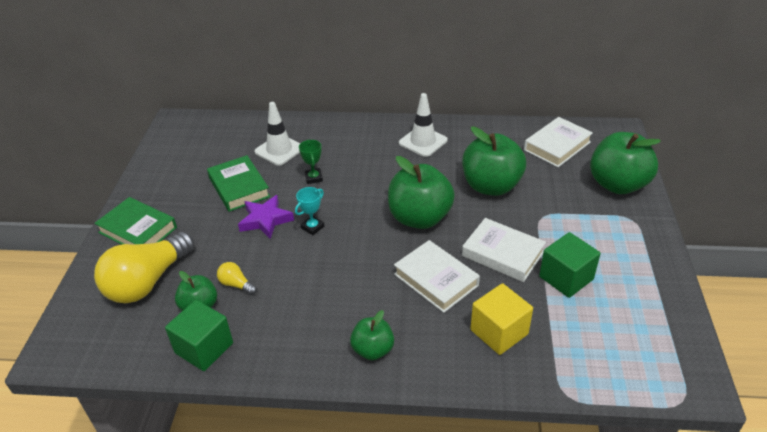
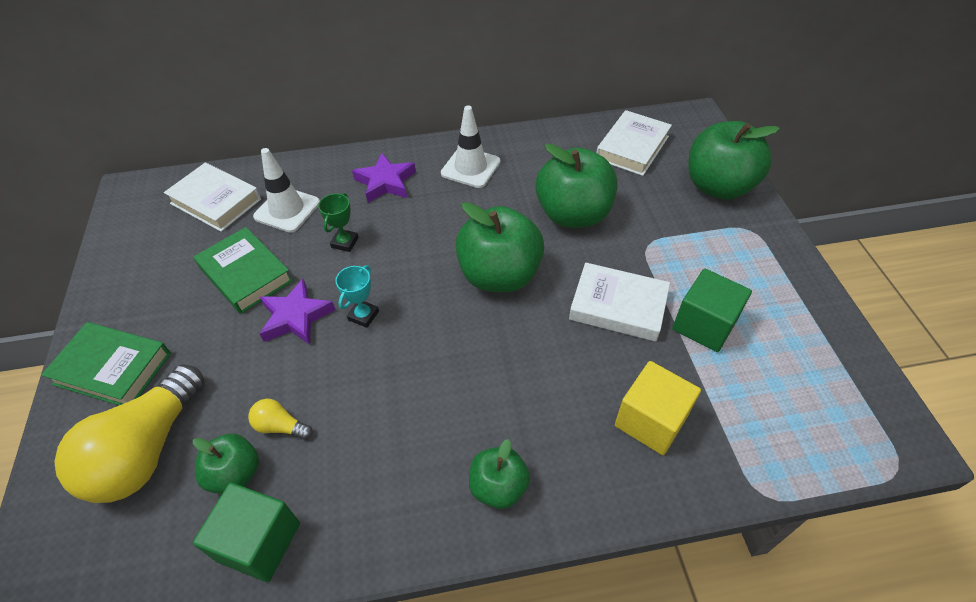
camera: 15 degrees left, 10 degrees up
(313, 178) = (345, 242): green trophy -> green trophy turned 45 degrees clockwise
(355, 142) = (385, 182): none -> purple star
(436, 280) = (548, 361): white book -> white book (216, 201)

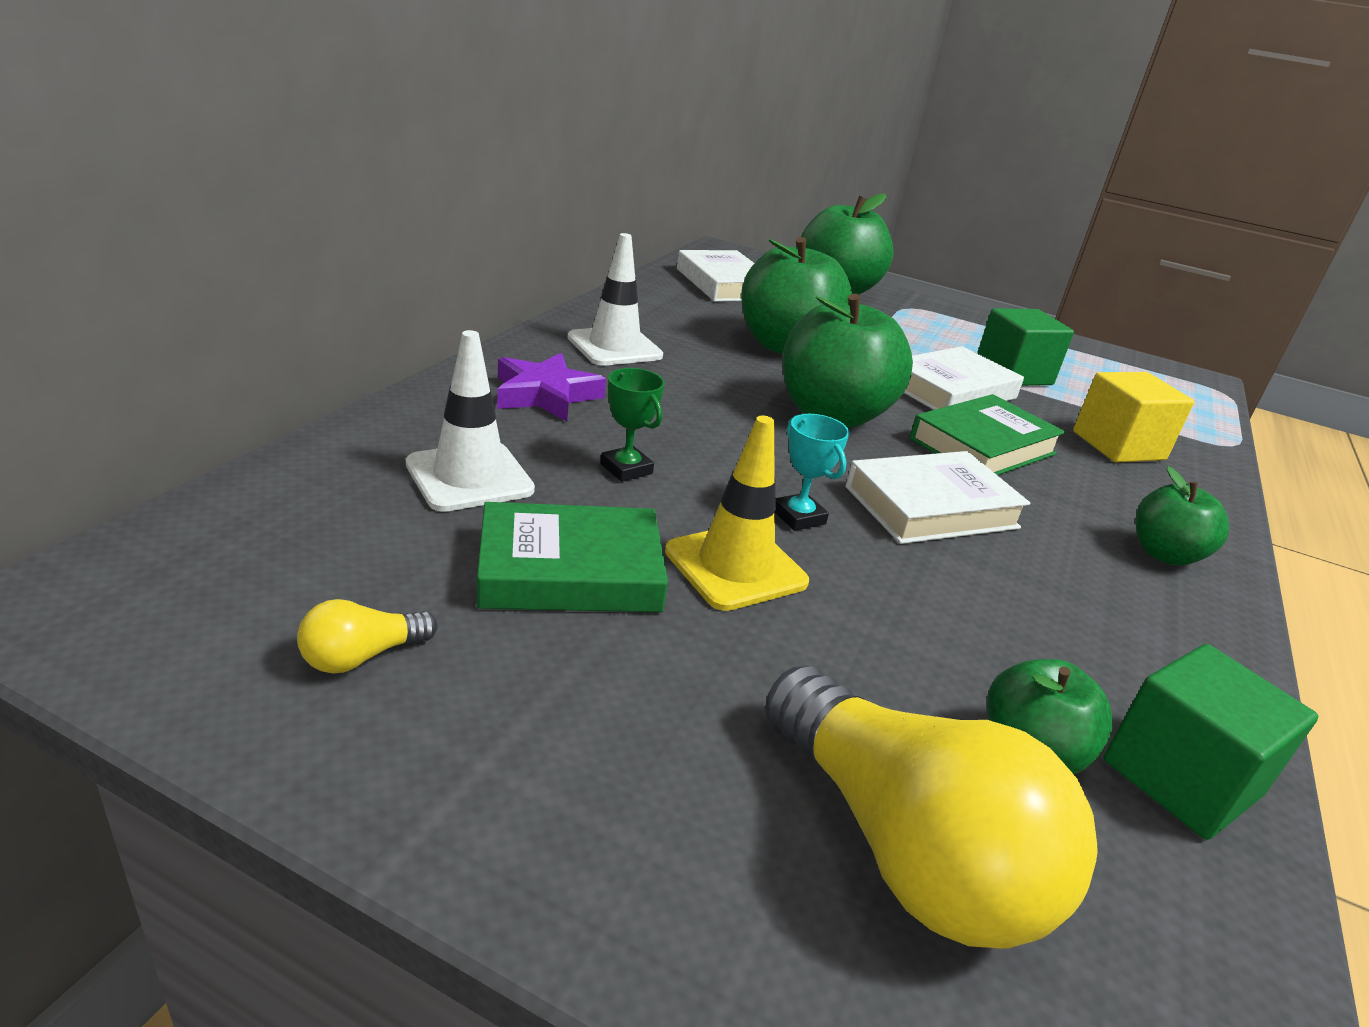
camera: 60 degrees left, 20 degrees down
(113, 368) = (624, 825): green book -> green book (982, 446)
(216, 201) = (316, 525): white book -> white book (931, 507)
(280, 426) = (959, 669): yellow light bulb -> yellow light bulb (362, 656)
(296, 317) = (735, 567): purple star -> yellow traffic cone

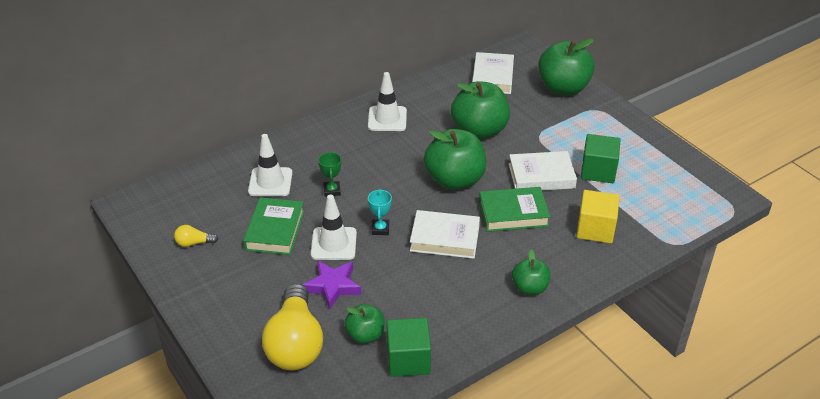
camera: 35 degrees right, 10 degrees up
(545, 395) = (331, 145): purple star -> purple star (333, 286)
(570, 571) = (275, 230): green book -> green book turned 75 degrees clockwise
(735, 567) = (334, 244): yellow traffic cone -> white traffic cone

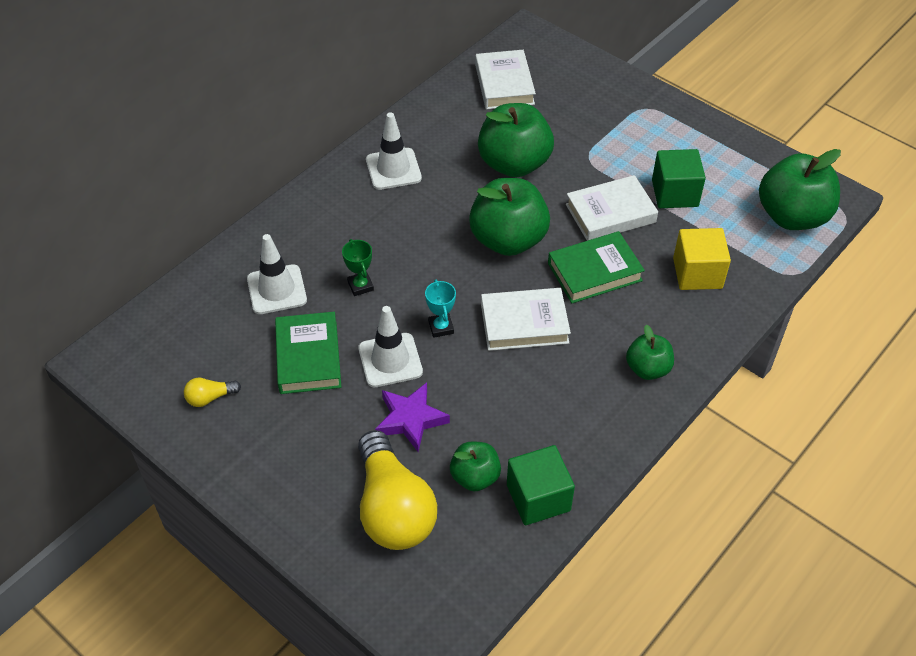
camera: 15 degrees left, 10 degrees up
(563, 88) = (595, 85): green apple -> green apple (792, 216)

